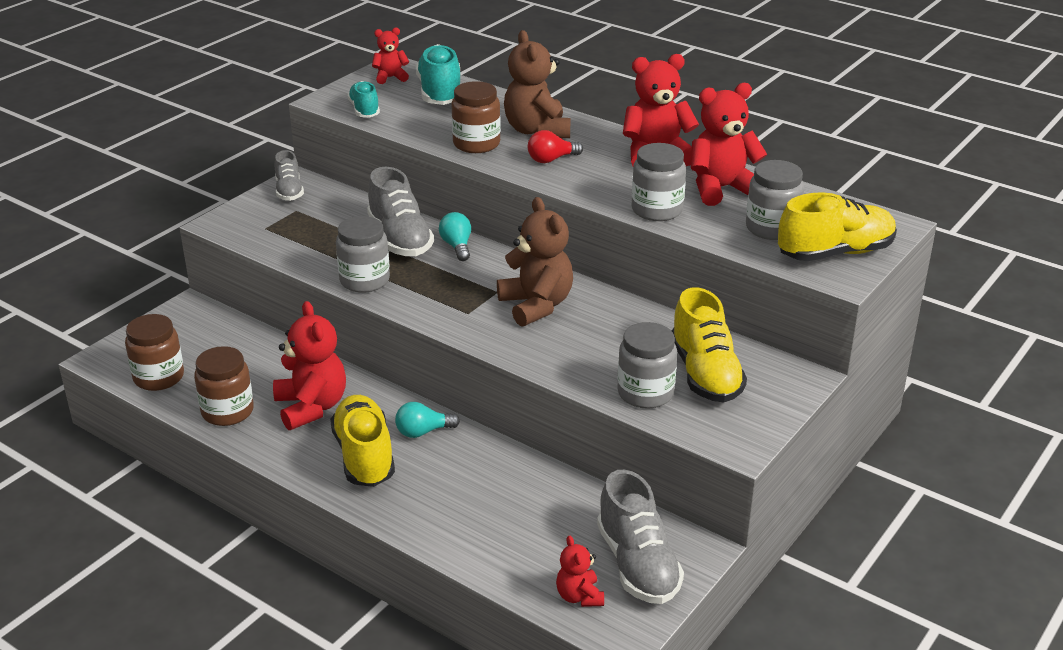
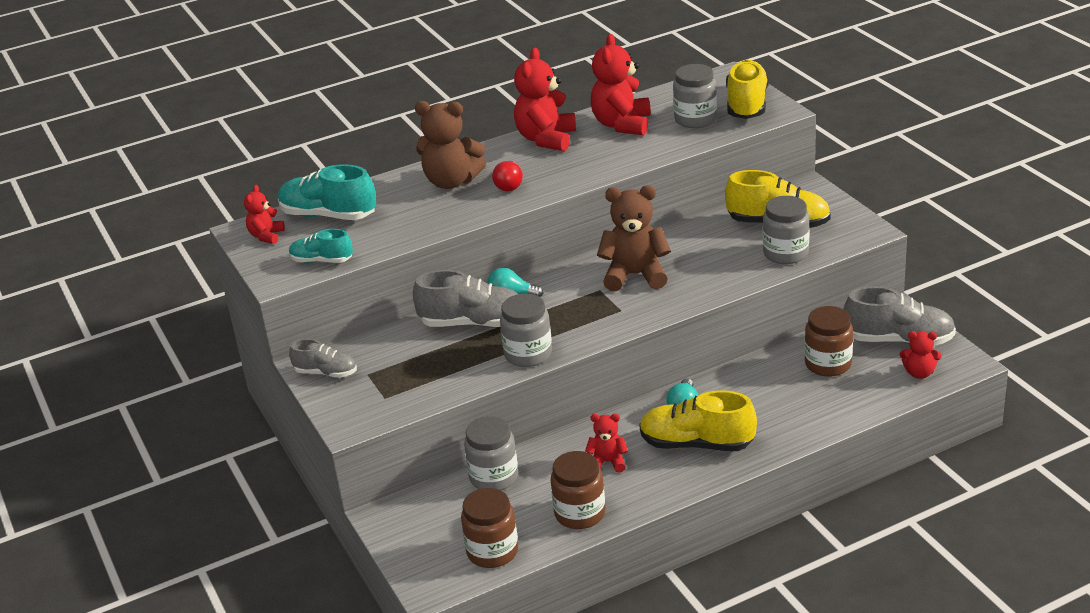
camera: 60 degrees left, 0 degrees up
(311, 407) = (608, 462): red teddy bear -> red teddy bear, size x0.54
(476, 144) = (447, 214): brown jar -> brown jar (828, 364)
(657, 210) = (631, 157): grey jar -> grey jar (494, 477)

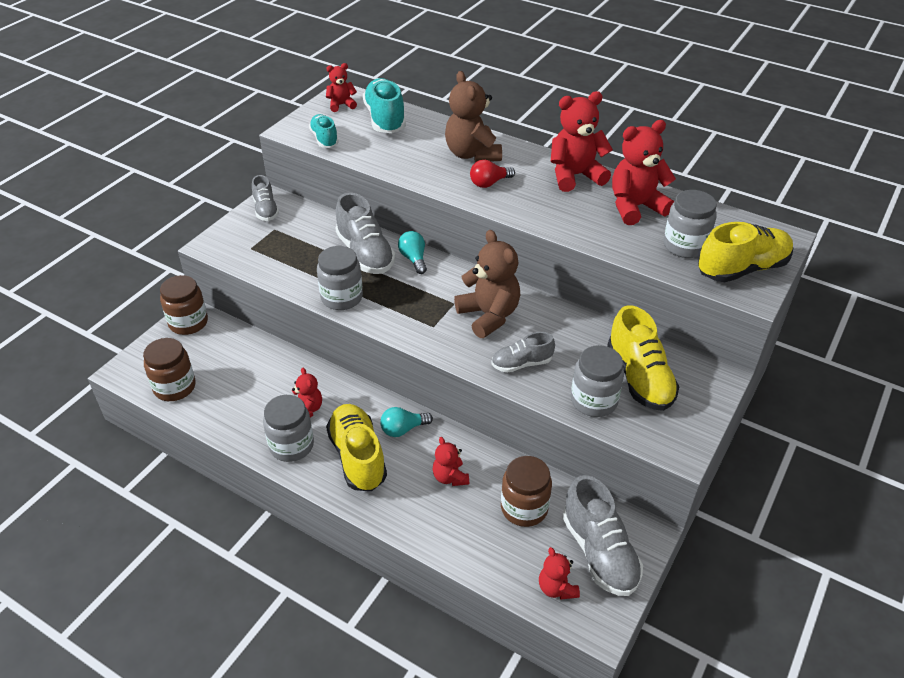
camera: 55 degrees right, 10 degrees up
(494, 477) = (259, 353): grey jar -> grey jar (291, 445)
(580, 513) = (237, 418): brown jar -> brown jar (188, 323)
(712, 276) = (521, 364): none -> grey shoe
(763, 395) = (450, 477): none -> red teddy bear

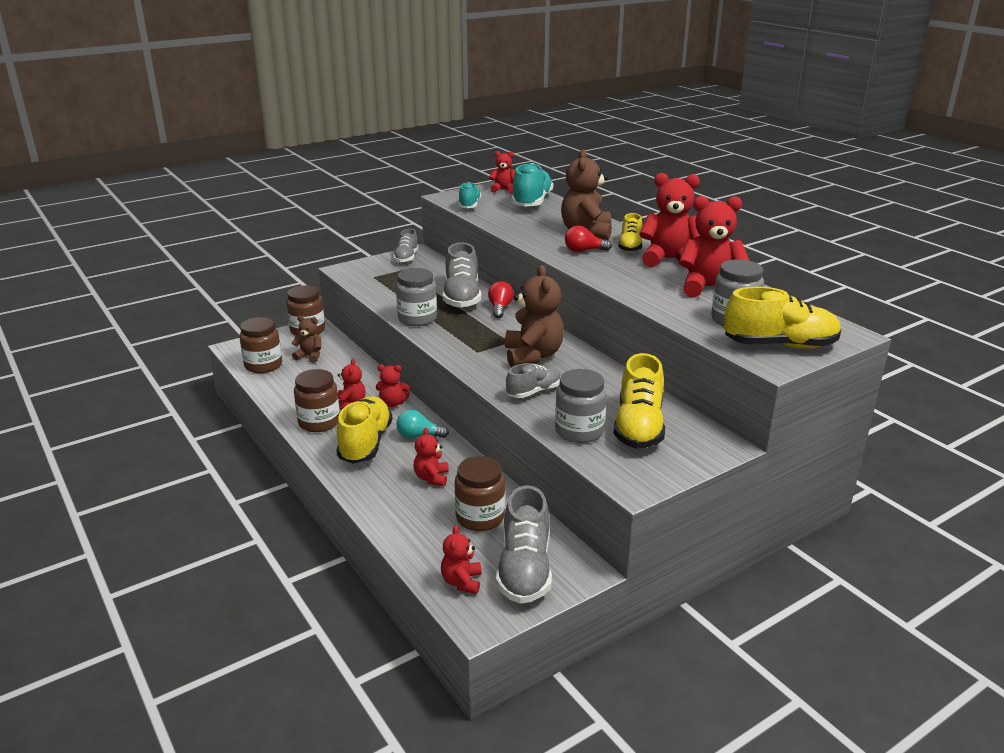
camera: 25 degrees right, 15 degrees down
(217, 359) = (309, 356): none -> brown teddy bear
(291, 445) = (319, 422): grey jar -> brown jar
(349, 395) = (392, 403): none -> red teddy bear
(413, 259) = (500, 308): turquoise light bulb -> red light bulb
(521, 364) = (533, 392): grey shoe -> grey shoe turned 135 degrees clockwise
(527, 165) = (630, 246): none -> yellow shoe

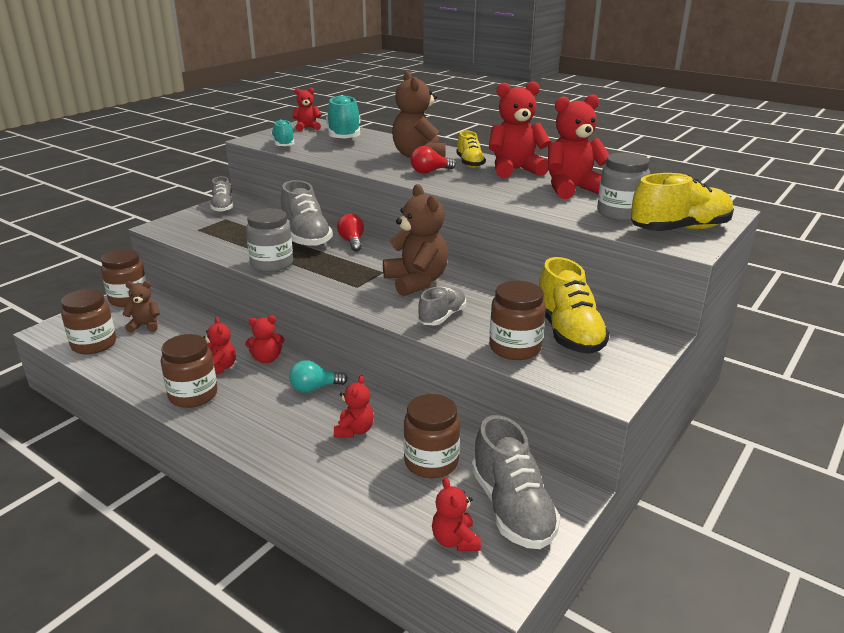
camera: 20 degrees left, 0 degrees up
(365, 443) = (259, 408): yellow shoe -> none
(431, 478) = (354, 430): red teddy bear -> red teddy bear turned 150 degrees counterclockwise
(579, 431) = (515, 348): grey jar -> brown jar

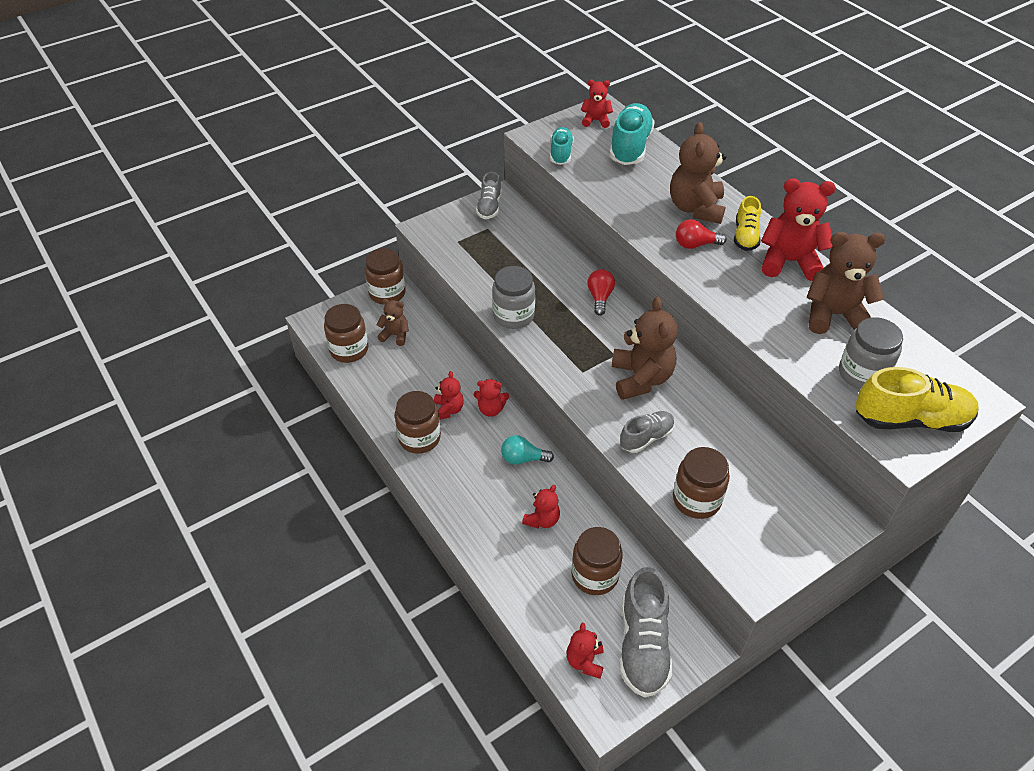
camera: 20 degrees right, 20 degrees up
(306, 237) = (557, 278): grey shoe -> none
(568, 333) = (756, 493): yellow shoe -> none
(572, 189) = (834, 315): red teddy bear -> brown teddy bear

